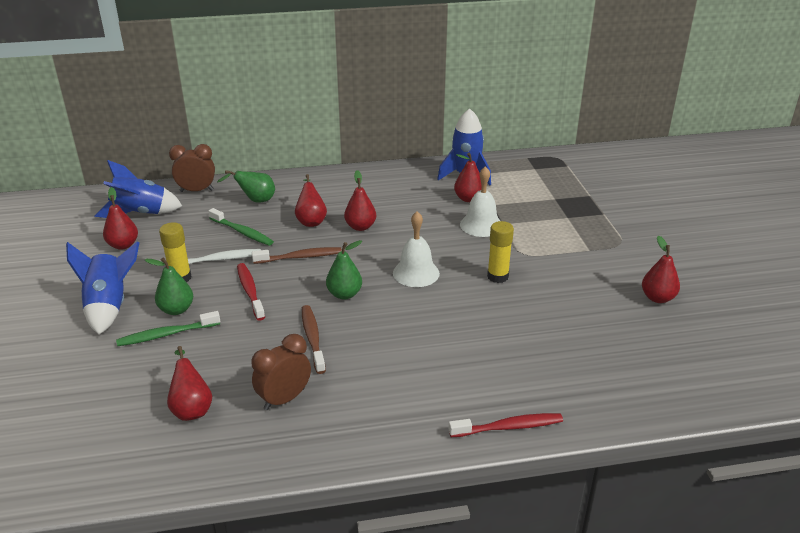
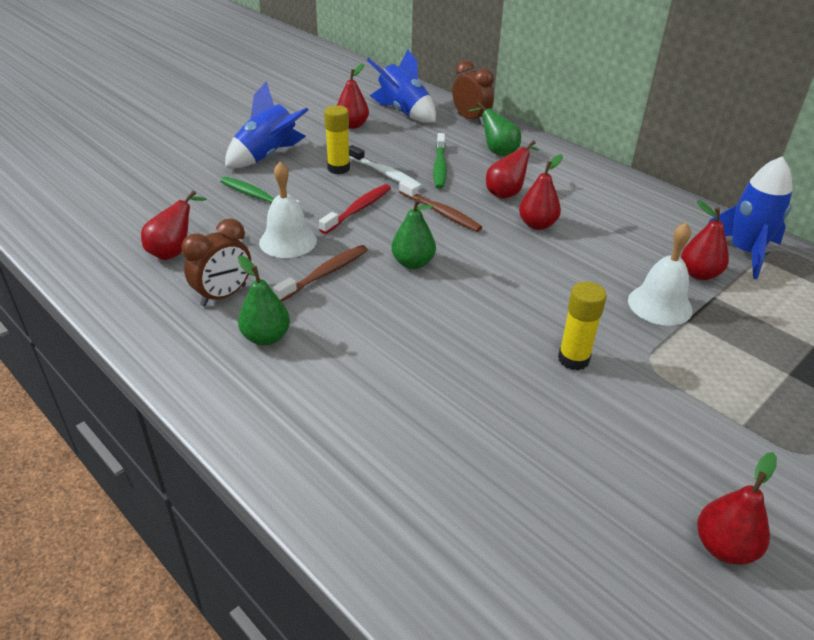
camera: 55 degrees right, 5 degrees up
(176, 310) = (294, 186): green pear -> green pear (266, 337)
(284, 399) = (223, 295): brown clock -> brown clock turned 120 degrees clockwise
(416, 273) = (503, 294): white bell -> white bell (288, 241)
(508, 427) = (299, 479): red toothbrush -> none

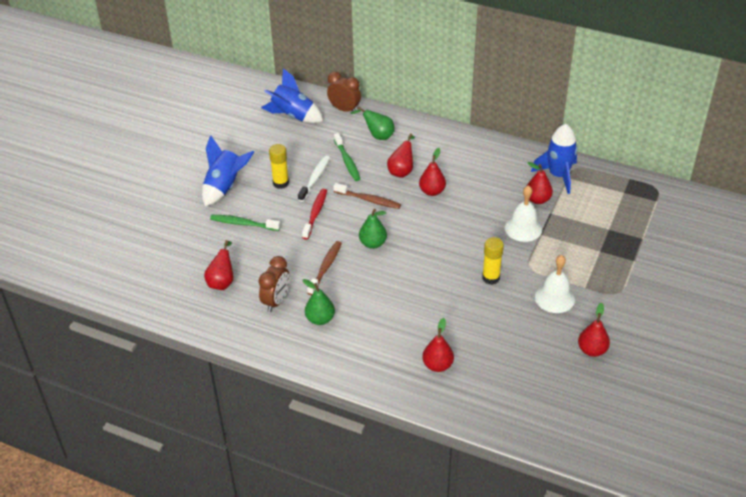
camera: 20 degrees left, 5 degrees up
(288, 241) = (287, 252): white bell -> white bell (554, 298)
(352, 125) = (264, 140): red pear -> red pear (437, 365)
(385, 174) = (315, 178): white toothbrush -> white toothbrush turned 90 degrees counterclockwise

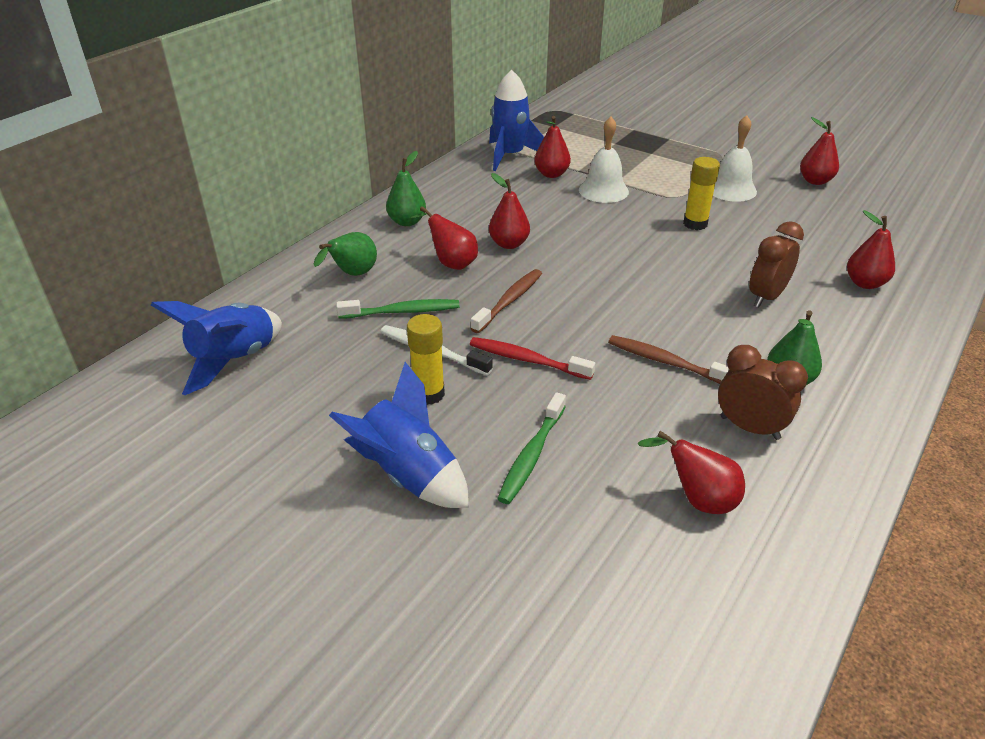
camera: 80 degrees left, 5 degrees down
(344, 109) = (259, 300): brown clock -> brown clock (766, 297)
(373, 243) = (614, 308): green pear -> green pear (407, 222)

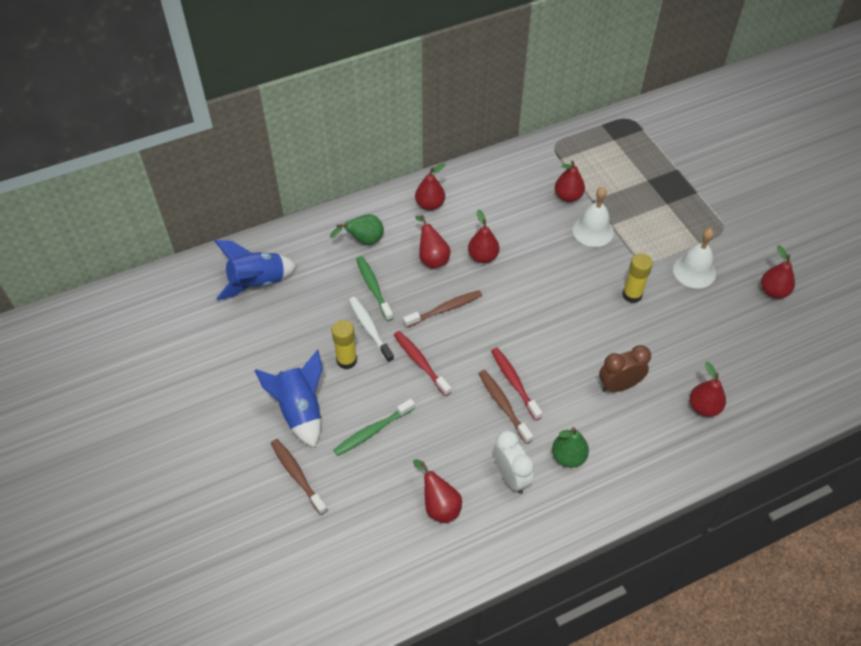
camera: 30 degrees right, 15 degrees up
(402, 312) = (373, 288): green toothbrush -> green toothbrush turned 135 degrees counterclockwise
(407, 222) = (430, 204): green pear -> red pear
(469, 557) = (297, 475): none -> brown toothbrush
(510, 156) = (552, 162): blue rocket -> none
(656, 336) = (514, 382): none -> red toothbrush
(749, 428) = (511, 477): brown clock -> white clock

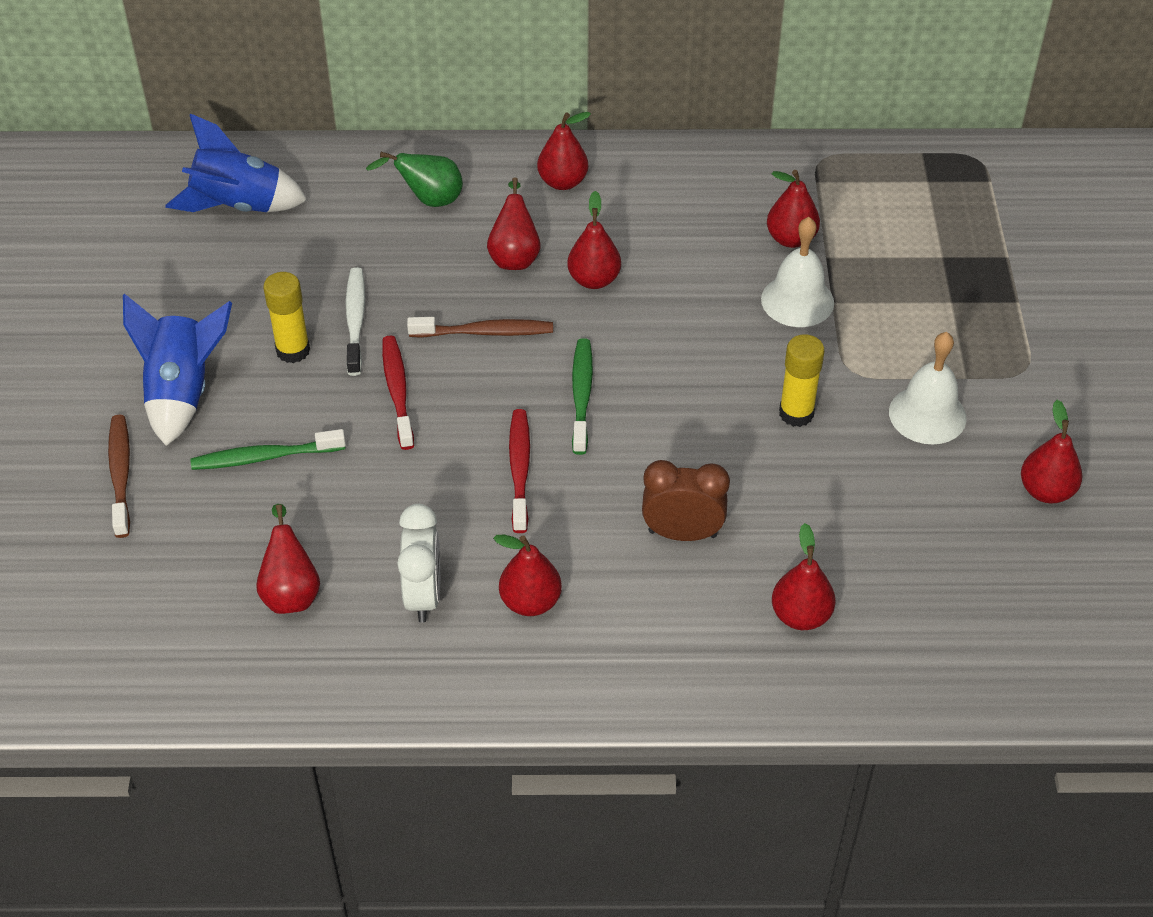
camera: 25 degrees right, 5 degrees down
(373, 288) = (399, 267): green toothbrush -> green toothbrush (581, 395)
(503, 405) = (481, 494): brown toothbrush -> none
(568, 457) = (530, 602): green pear -> red pear

